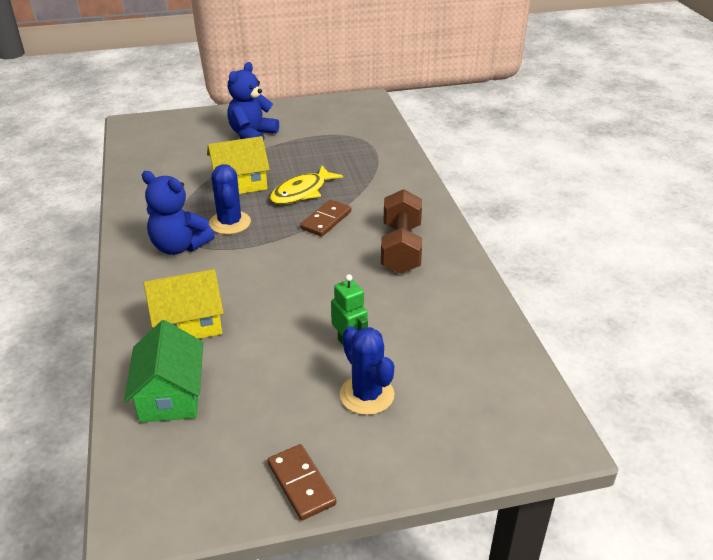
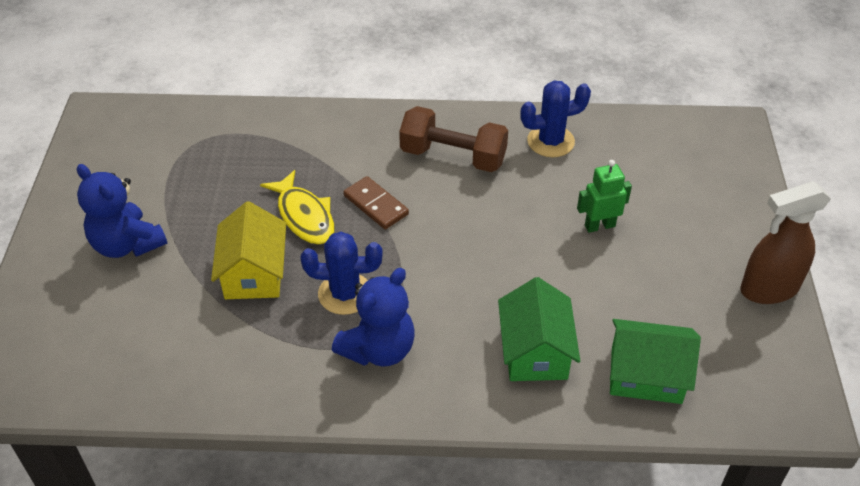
camera: 75 degrees left, 10 degrees up
(188, 324) = (535, 351): yellow house -> green house
(301, 484) = (768, 289): brown domino -> brown spray bottle
(367, 395) = (668, 227): blue cactus -> blue cactus (550, 141)

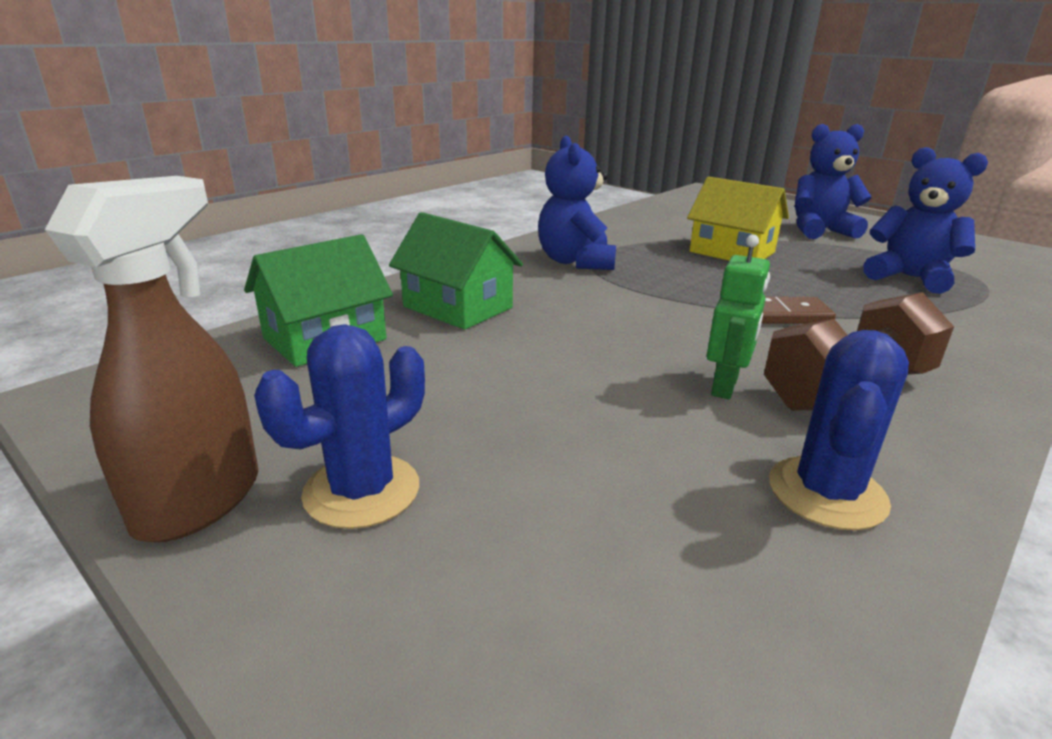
camera: 130 degrees right, 20 degrees down
(231, 170) = (909, 278): none -> blue teddy bear
(304, 216) = (795, 284): yellow fish -> none
(345, 294) = (659, 269): blue cactus -> blue cactus (362, 491)
(599, 226) = (560, 427): green robot -> green robot (725, 386)

